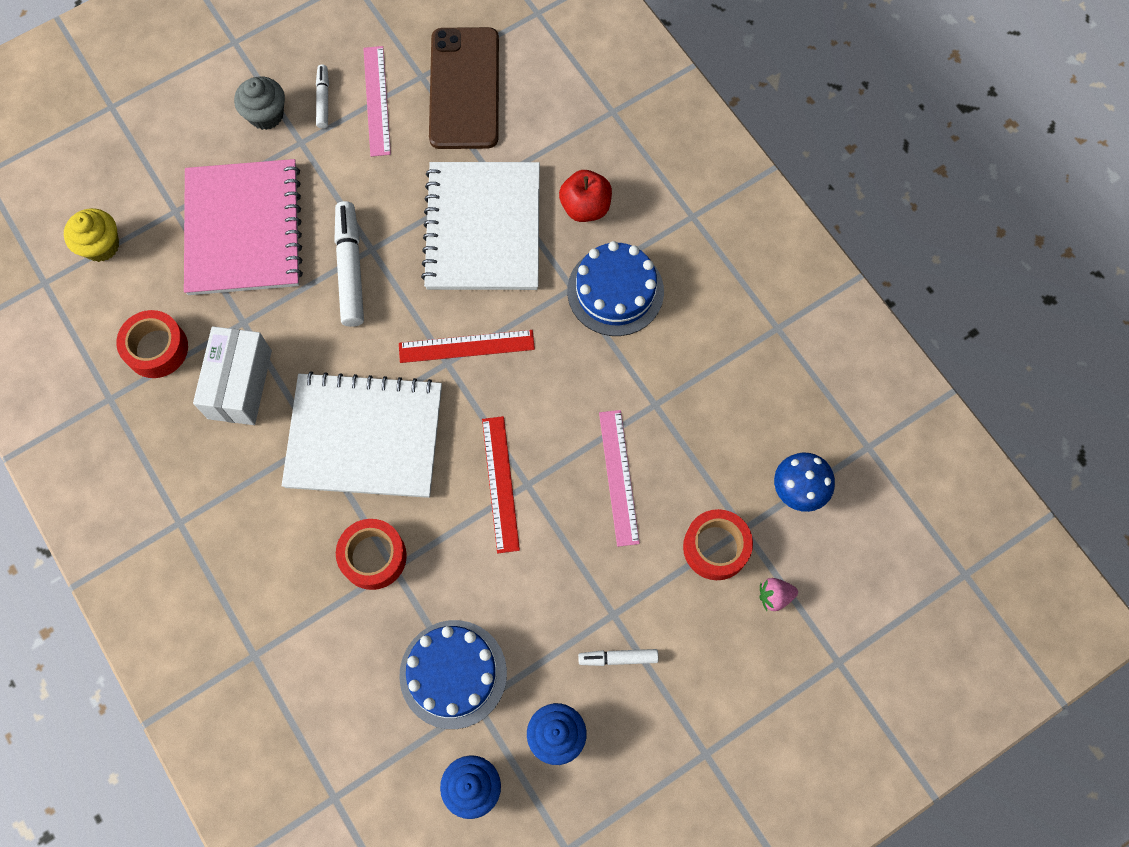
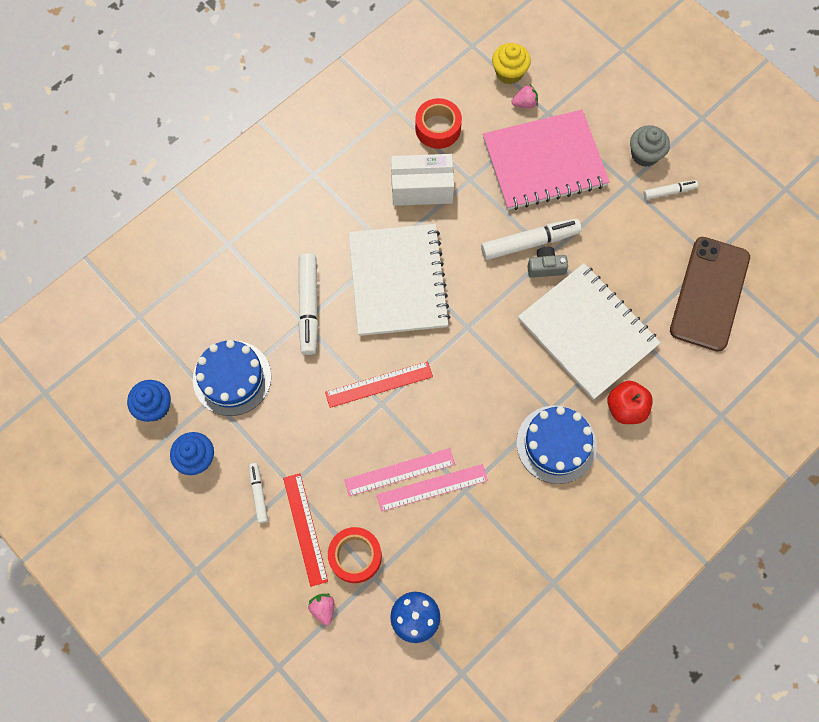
camera: 80 degrees right, 0 degrees up
(152, 236) = (524, 103): none -> pink strawberry
(373, 557) = (309, 306): red tape -> white marker
(376, 100) = (679, 230): pink ruler -> pink ruler (432, 487)
(388, 257) = (545, 267): none -> grey camera
(464, 88) = (709, 293): brown phone -> brown phone turned 60 degrees counterclockwise
(466, 346) = (484, 339): red ruler -> red ruler (305, 529)
(483, 228) = (587, 332): white notebook -> white notebook turned 60 degrees clockwise

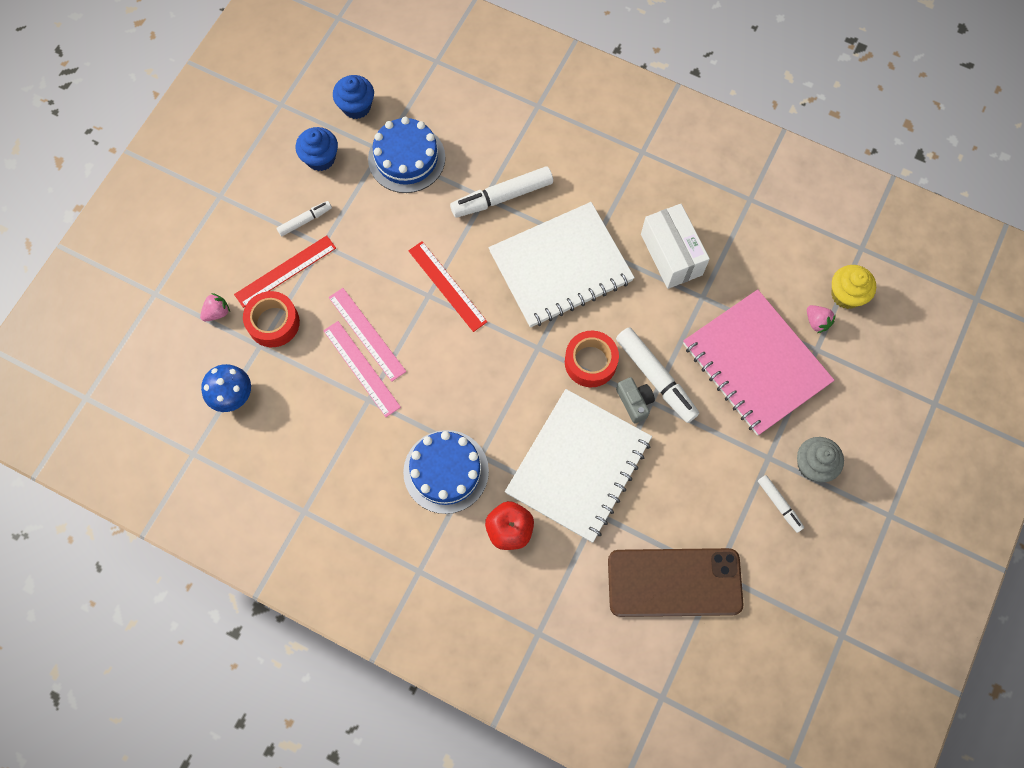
camera: 70 degrees right, 0 degrees up
(438, 128) = (746, 247): red tape -> red tape (590, 362)

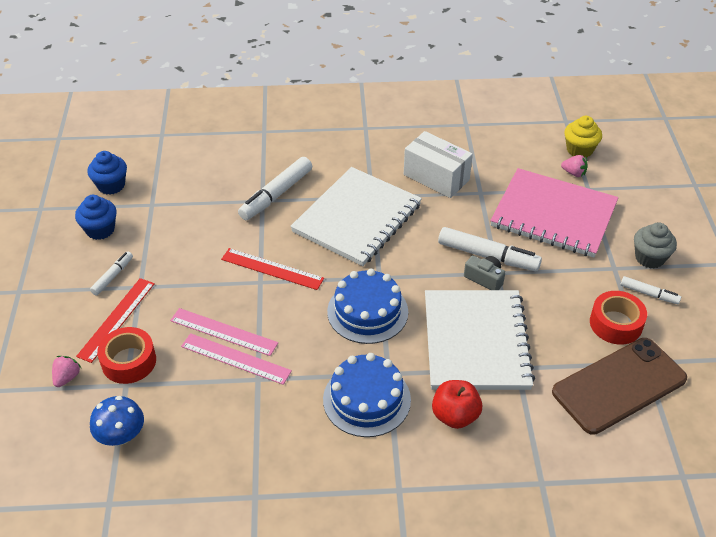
camera: 30 degrees left, 25 degrees down
(406, 158) = (178, 201): blue cake -> blue cake (367, 311)
(590, 362) = (429, 268): red tape -> red tape (615, 324)

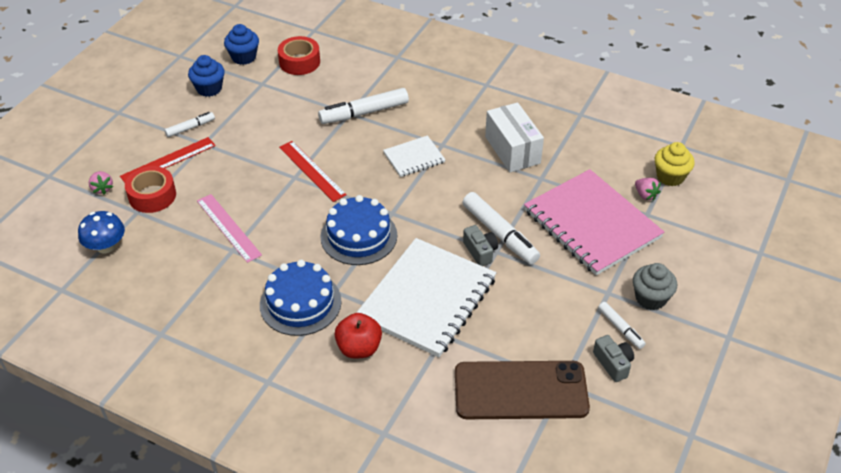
camera: 30 degrees right, 0 degrees up
(67, 377) = (102, 188): pink strawberry -> pink strawberry turned 105 degrees clockwise
(223, 331) = (236, 203): pink ruler -> none
(357, 218) = (414, 157): white notebook -> white notebook, size x0.48
(615, 324) = (565, 339): red tape -> red tape (299, 62)
(668, 326) = (613, 363): none -> grey camera

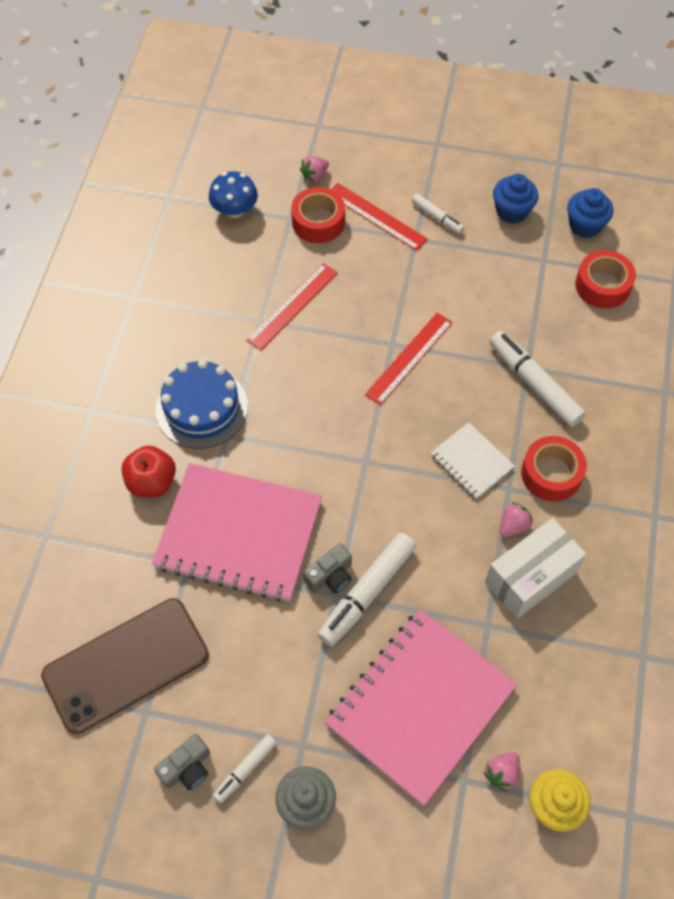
camera: 75 degrees right, 15 degrees up
(228, 227) = (293, 306): pink ruler -> red ruler
(359, 236) = (317, 437): blue cake -> none
(427, 299) = (239, 533): white notebook -> pink notebook
(438, 122) = (551, 474): none -> red tape
(471, 149) = (513, 526): none -> pink strawberry
(520, 390) = (126, 665): brown phone -> brown phone turned 75 degrees clockwise

